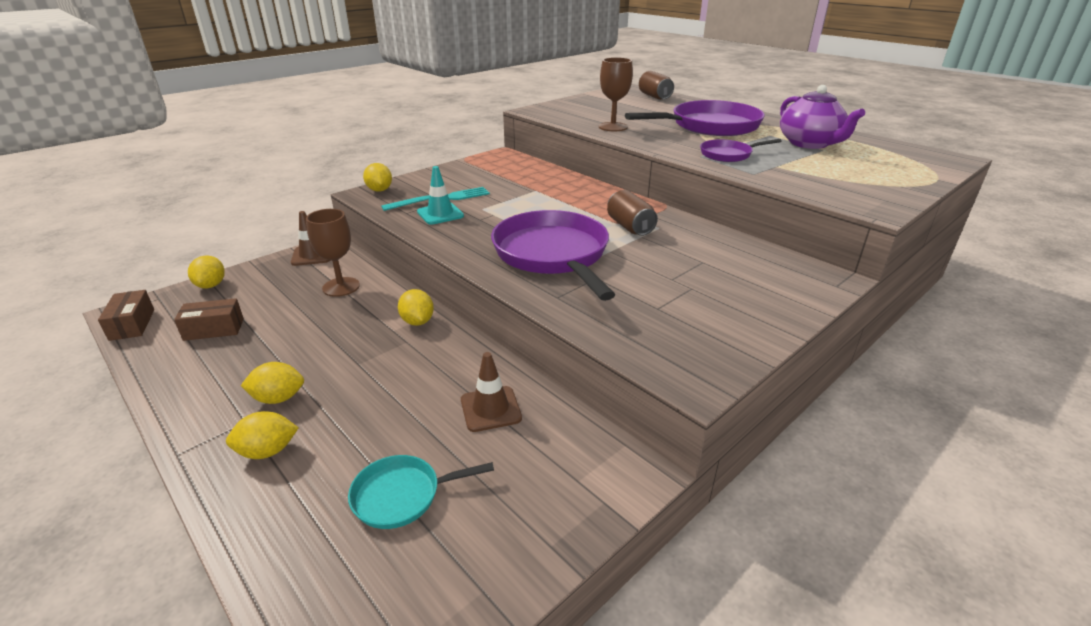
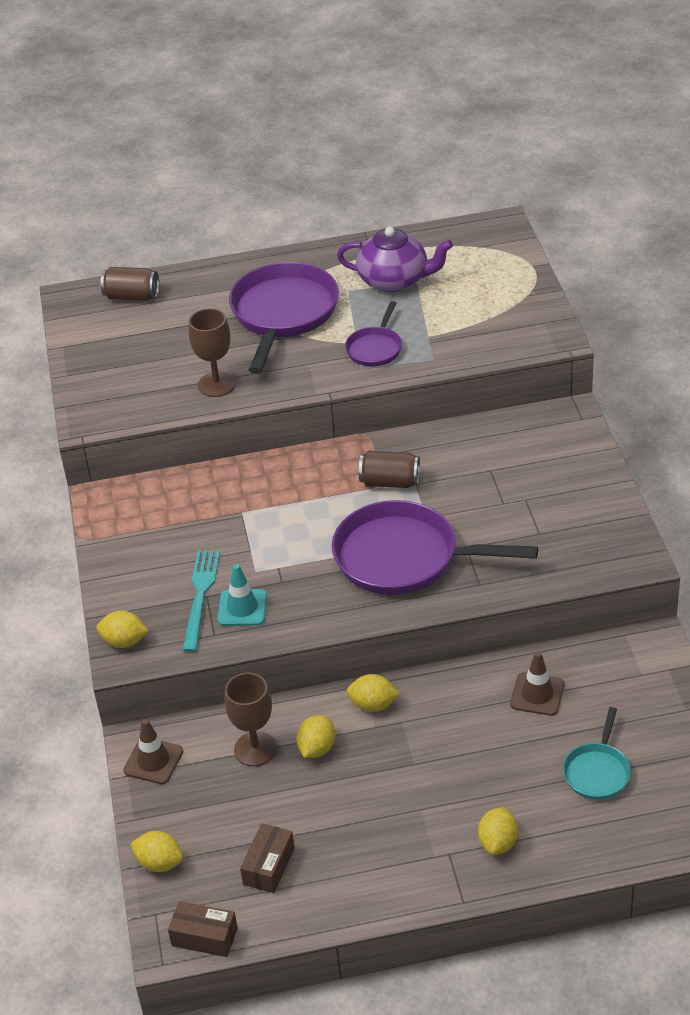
camera: 55 degrees left, 10 degrees up
(278, 398) = (429, 827): yellow lemon -> yellow lemon (317, 748)

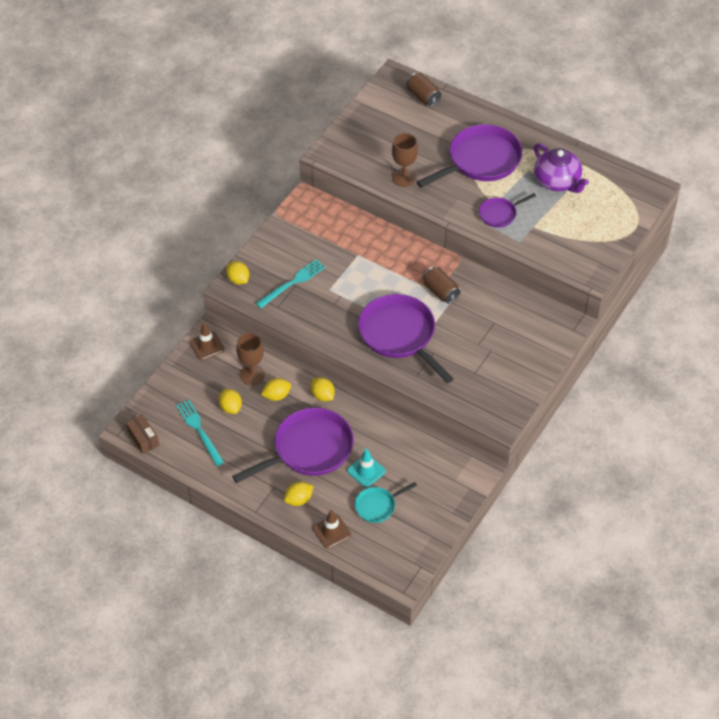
camera: 40 degrees right, 10 degrees up
(159, 863) = (161, 393): yellow lemon -> yellow lemon (230, 407)
(242, 608) = (303, 303): turquoise traffic cone -> turquoise traffic cone (366, 471)
(269, 866) = (199, 430): brown box -> turquoise fork
(434, 776) = (308, 449): none -> purple pan
(537, 694) = (397, 450): brown traffic cone -> brown traffic cone (331, 531)

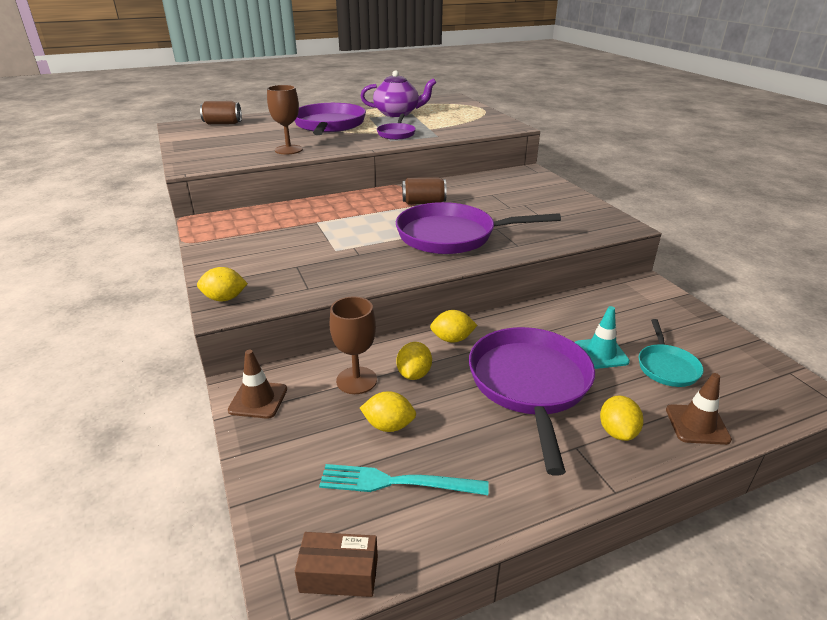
camera: 55 degrees left, 20 degrees down
(292, 283) = (291, 266): turquoise fork -> none

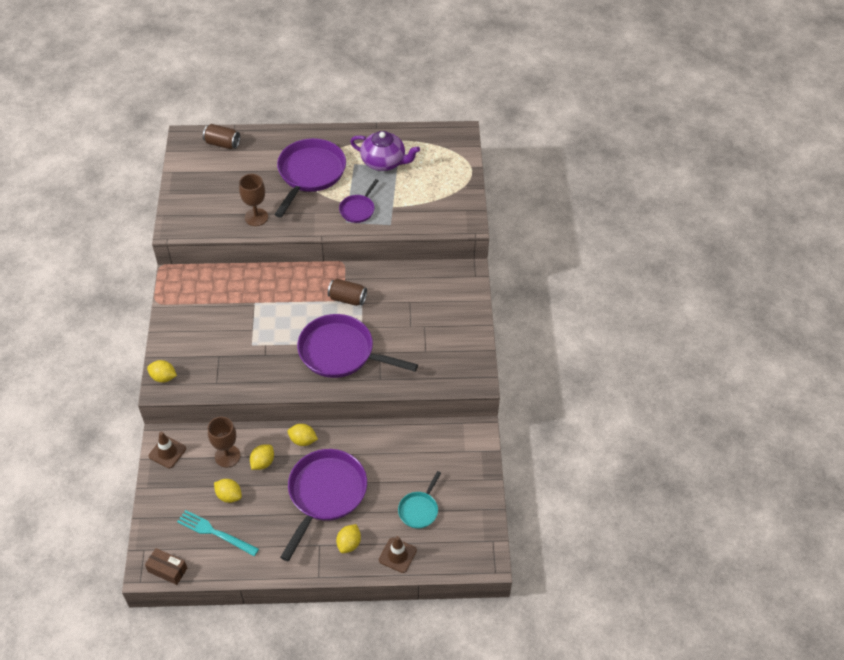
camera: 20 degrees right, 20 degrees up
(601, 353) = (387, 485): turquoise traffic cone -> none

